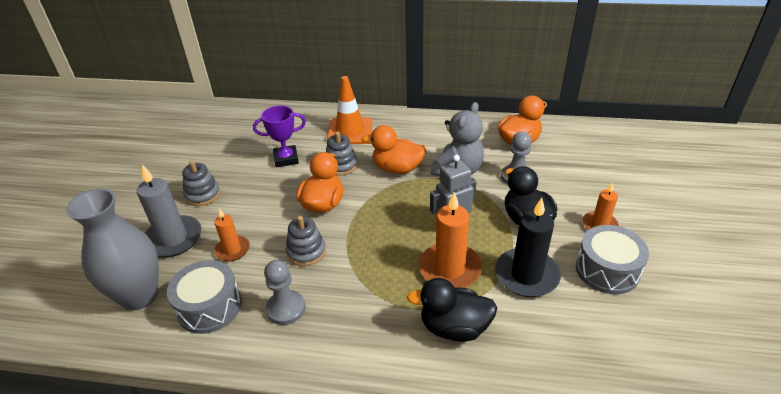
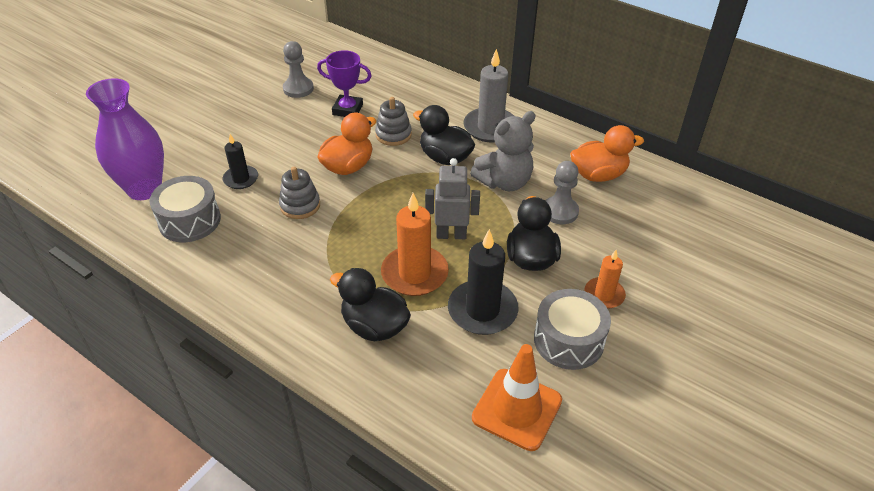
camera: 25 degrees right, 5 degrees up
(139, 296) = (144, 189): grey vase -> purple vase
(173, 239) = (201, 150): grey candle -> grey candle (490, 127)
(203, 195) = (251, 118): grey stacking toy -> none
(232, 250) = (241, 179): orange candle -> black candle
(286, 308) = (247, 248): grey pawn -> grey pawn (298, 89)
(350, 131) = (429, 102): orange traffic cone -> orange traffic cone (517, 409)
(397, 168) = (445, 158): orange duck -> black duck

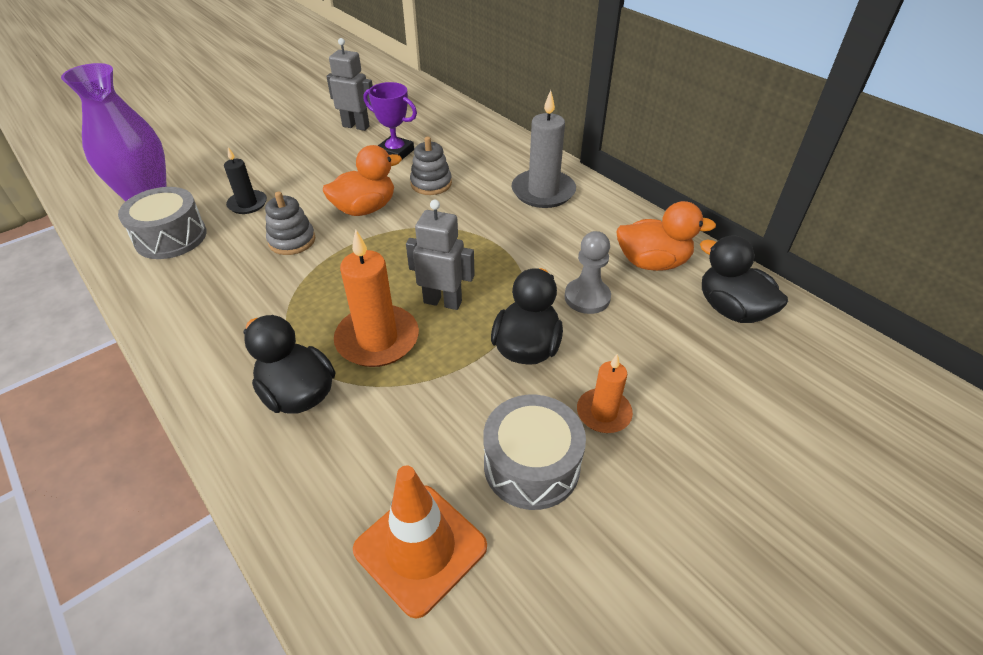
camera: 15 degrees right, 0 degrees up
(298, 89) = (356, 126): grey pawn -> grey robot
(445, 158) = (476, 216): black duck -> black duck (731, 309)
(482, 310) = (437, 401): black candle -> none
(504, 182) = (533, 252): grey teddy bear -> none

